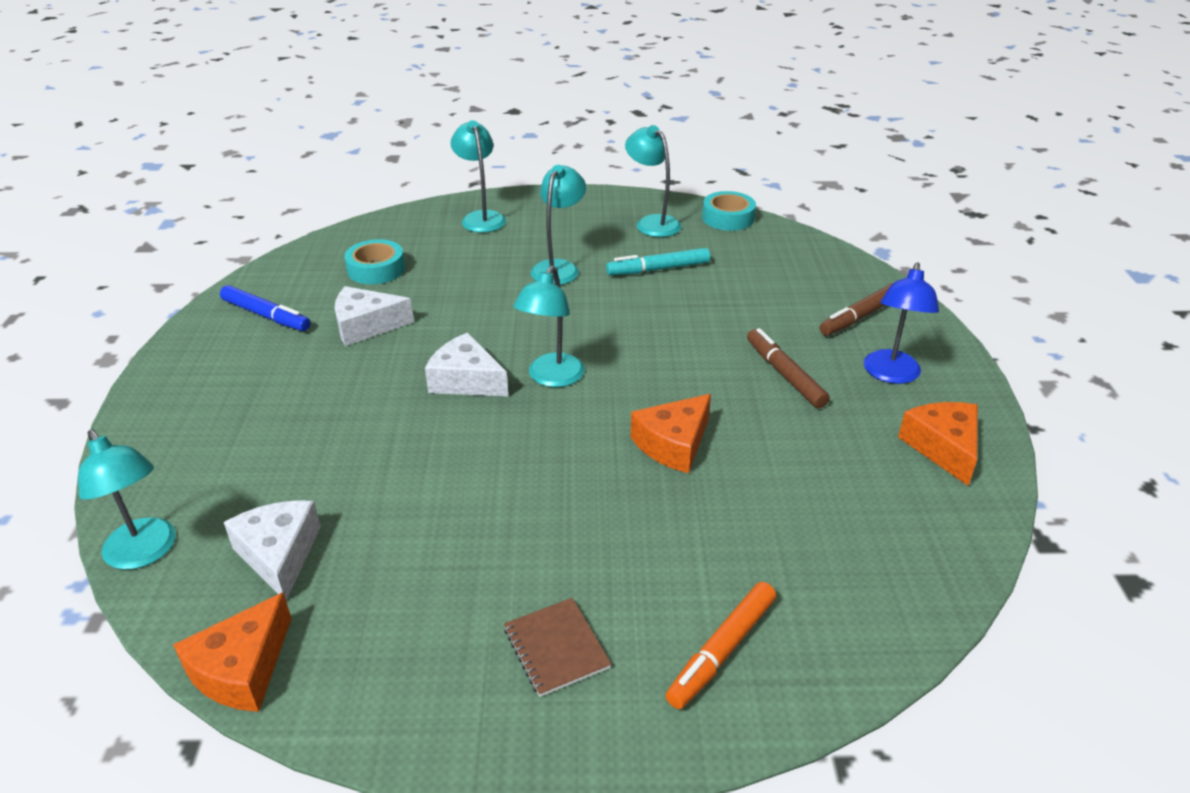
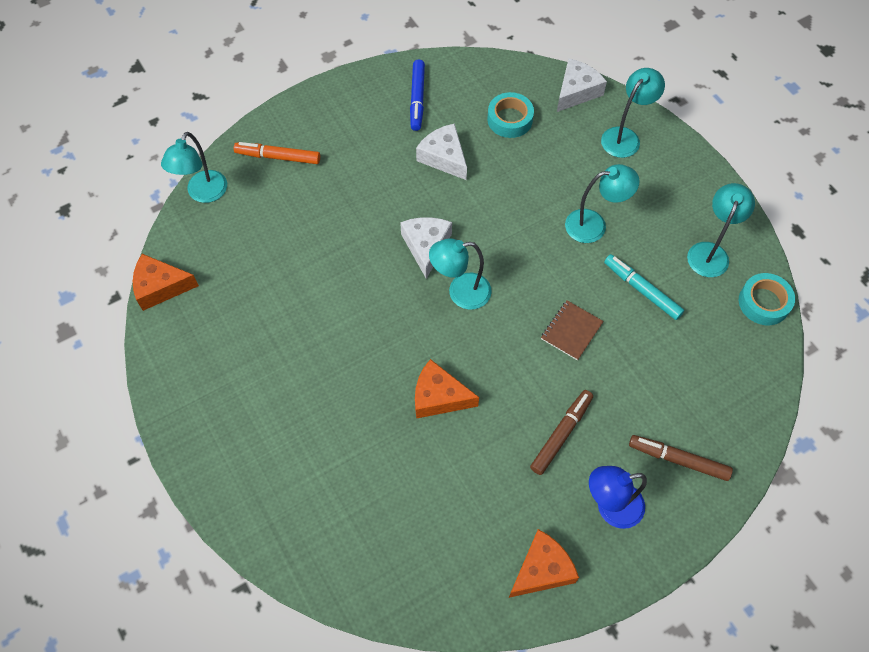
camera: 60 degrees right, 25 degrees up
(279, 554) = (234, 251): white cheese -> white cheese (576, 91)
(556, 648) = (242, 416): brown notebook -> brown notebook (571, 331)
(722, 651) = (283, 499): orange marker -> orange marker (278, 157)

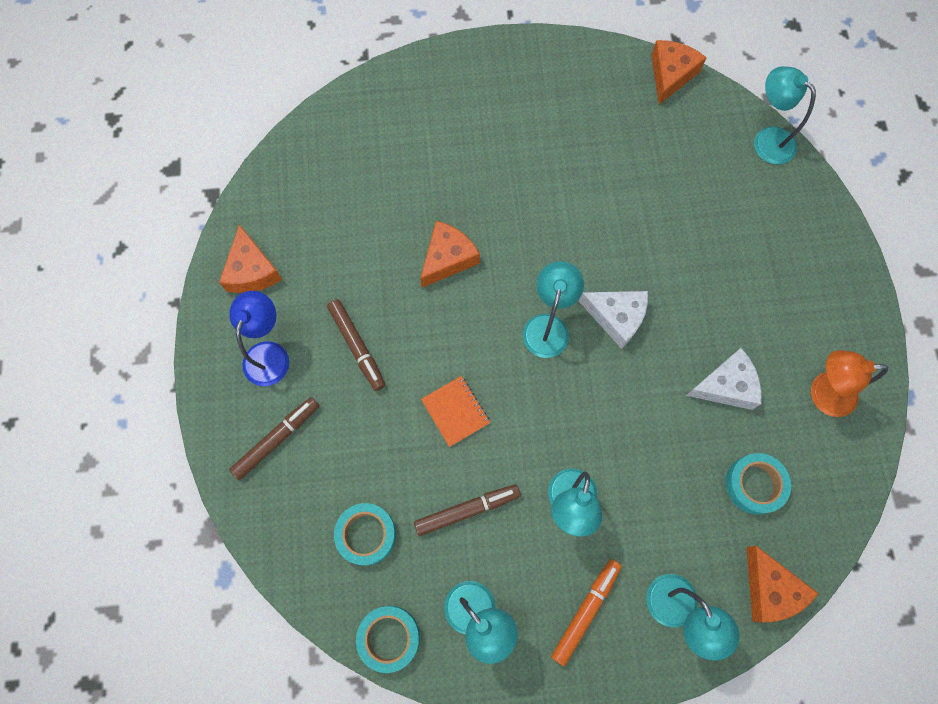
camera: 115 degrees right, 10 degrees up
(278, 157) = (789, 221): orange marker -> orange marker (585, 611)
(417, 99) = (822, 394): blue marker -> orange lamp
(571, 331) = (455, 411): brown notebook -> orange notebook
(576, 91) = (770, 589): white cheese -> orange cheese
(642, 290) = (467, 510): turquoise marker -> brown marker
(705, 352) = (366, 534): none -> turquoise tape

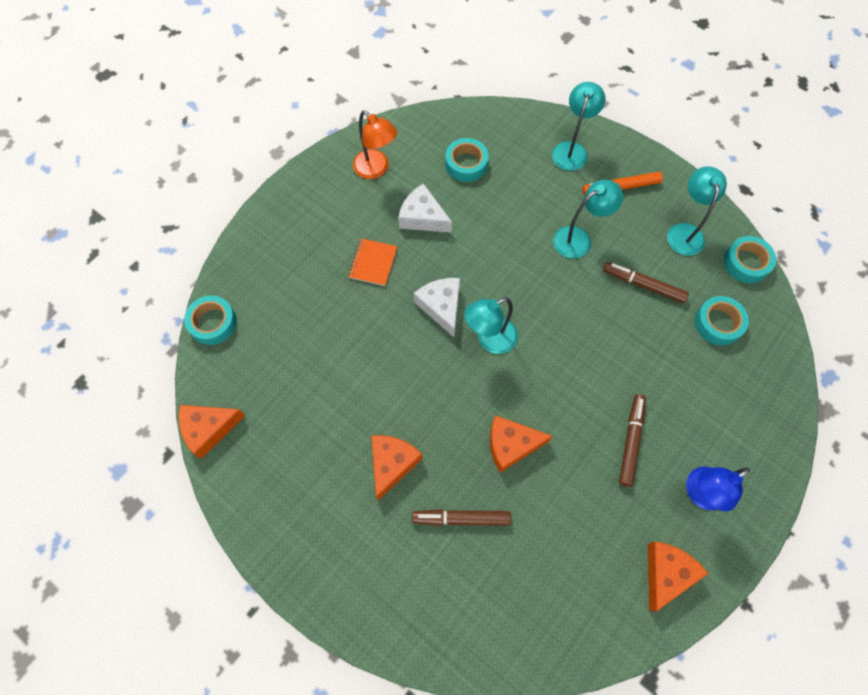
camera: 135 degrees left, 5 degrees down
(276, 439) = (736, 429): brown marker -> brown marker (461, 519)
(455, 411) = (600, 343): orange notebook -> orange notebook (373, 263)
(767, 139) = (213, 323): turquoise lamp -> turquoise tape
(770, 589) = (513, 121): orange cheese -> orange cheese (392, 464)

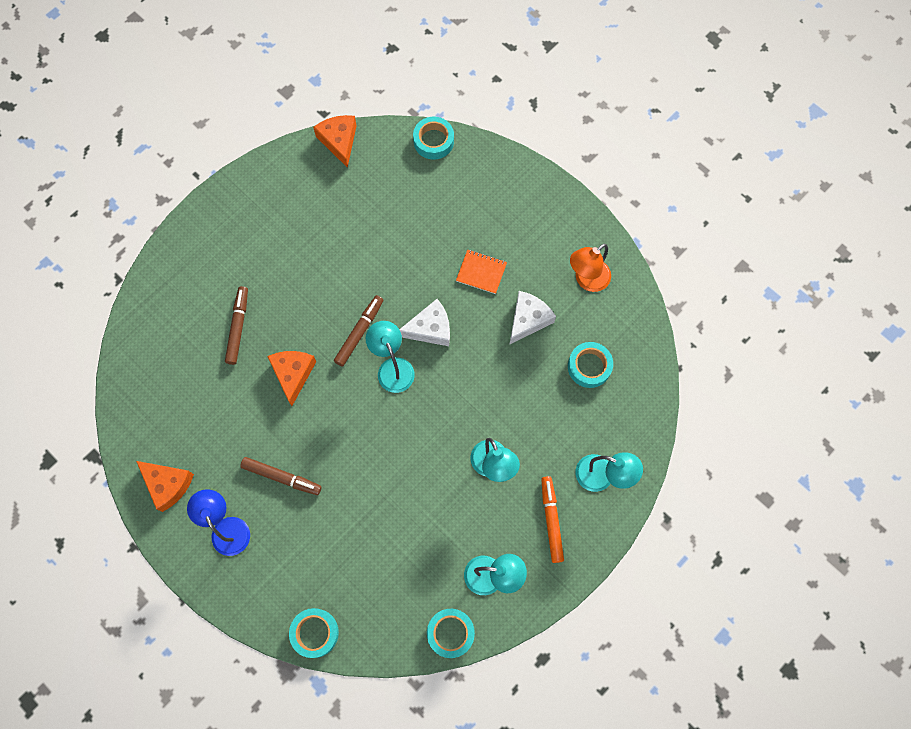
camera: 95 degrees right, 5 degrees up
(392, 464) = (291, 277): orange cheese -> none
(643, 285) = (435, 520): brown marker -> brown marker (359, 332)
(718, 323) = (386, 586): turquoise tape -> turquoise tape (315, 633)

